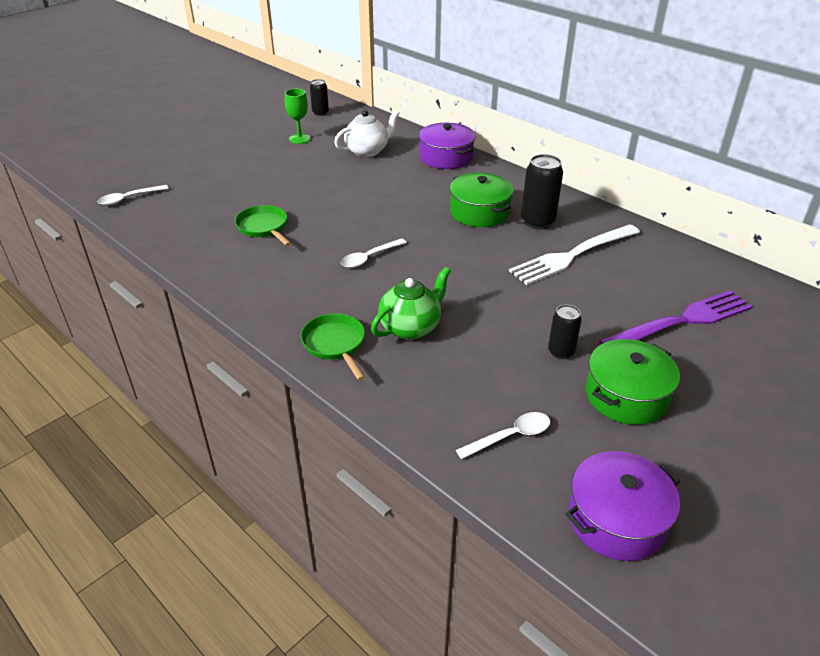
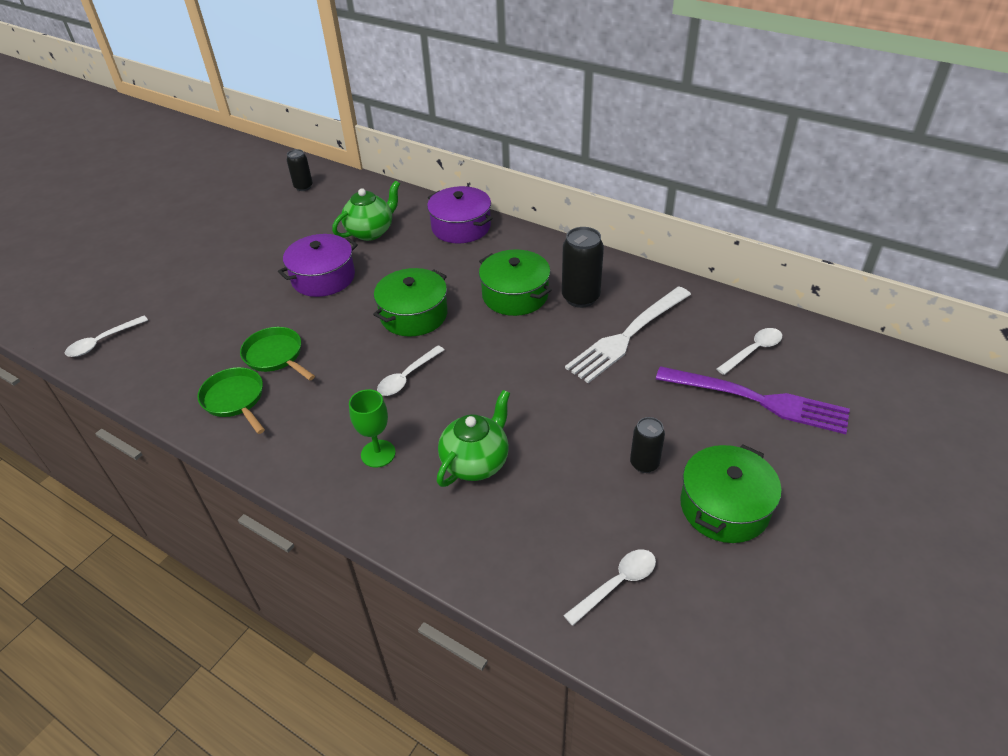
camera: 10 degrees left, 5 degrees up
(299, 139) = (288, 226): green goblet -> green goblet (378, 453)
(335, 344) = (397, 501): green pan -> green pan (235, 399)
(368, 151) = (371, 232): white teapot -> green teapot
(387, 215) = (414, 315): none -> green pot
(616, 519) = (750, 666): purple pot -> purple pot (323, 277)
(682, 321) = (759, 400): purple fork -> purple fork turned 60 degrees clockwise
(687, 283) = (753, 351): none -> white spoon

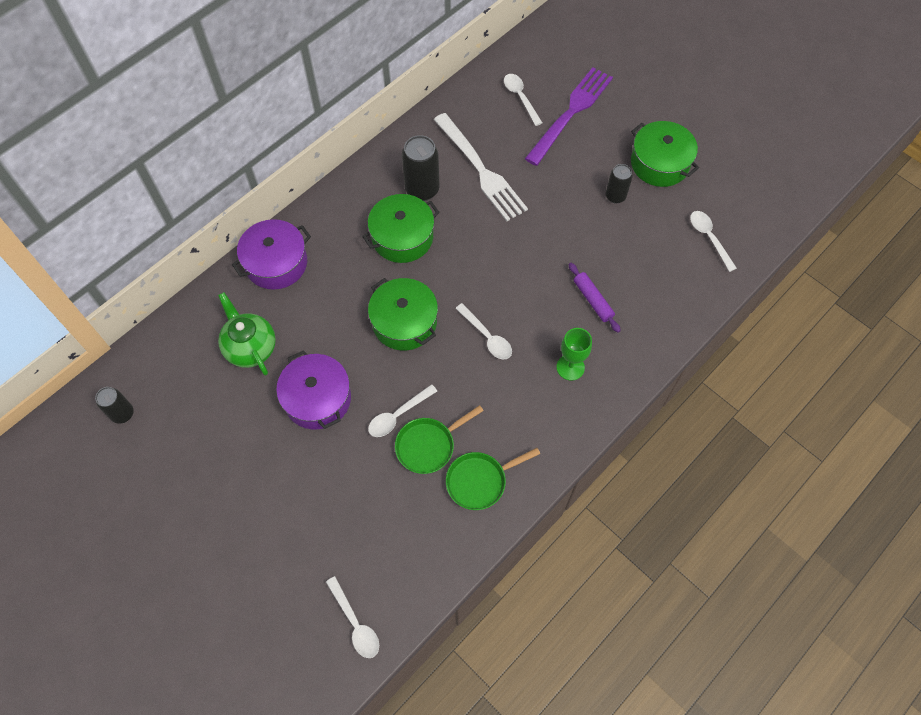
camera: 80 degrees left, 20 degrees up
(308, 329) = (397, 415): none -> white spoon
(476, 462) = (593, 300): green teapot -> purple rolling pin

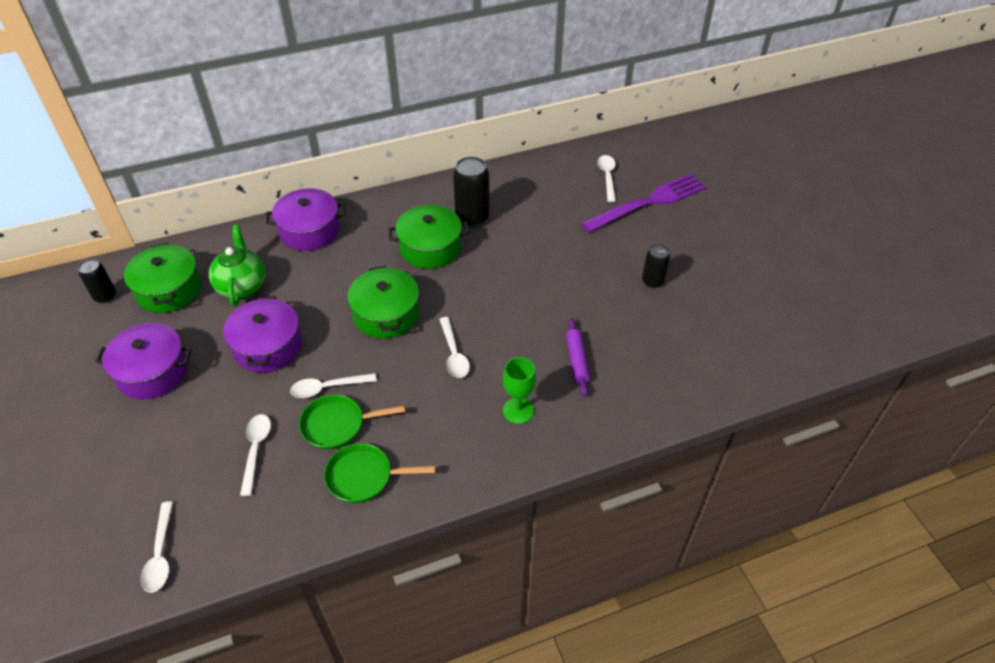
camera: 25 degrees right, 15 degrees down
(227, 468) = (152, 371): none -> purple pot
(481, 170) = (535, 220): white fork -> none
(660, 163) = (714, 269): green pot -> green pot (169, 290)
(709, 238) = (731, 349): white spoon -> white spoon (256, 449)

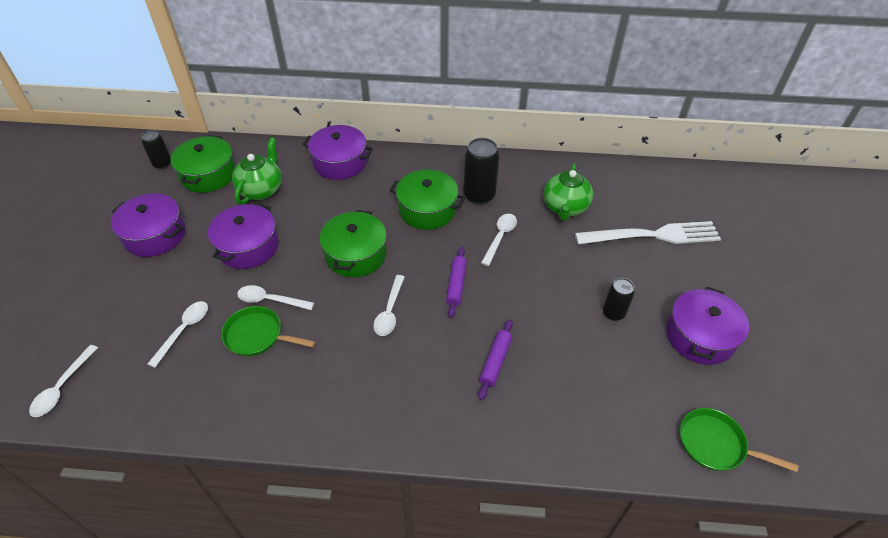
camera: 25 degrees right, 0 degrees up
(364, 477) = (249, 391): green pan -> green pan (715, 444)
(501, 307) = (456, 285): none -> purple rolling pin
(518, 410) = (413, 387): green goblet -> none
(559, 203) = (565, 208): none -> green teapot
(607, 177) = (625, 198): white spoon -> white spoon (500, 237)
(649, 202) = (653, 235): purple fork -> white fork
(731, 275) = (700, 336): none -> purple pot

